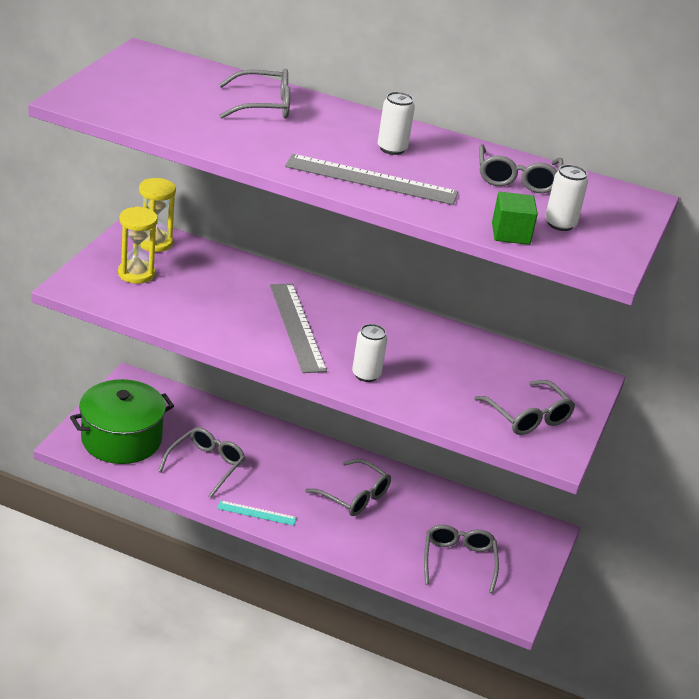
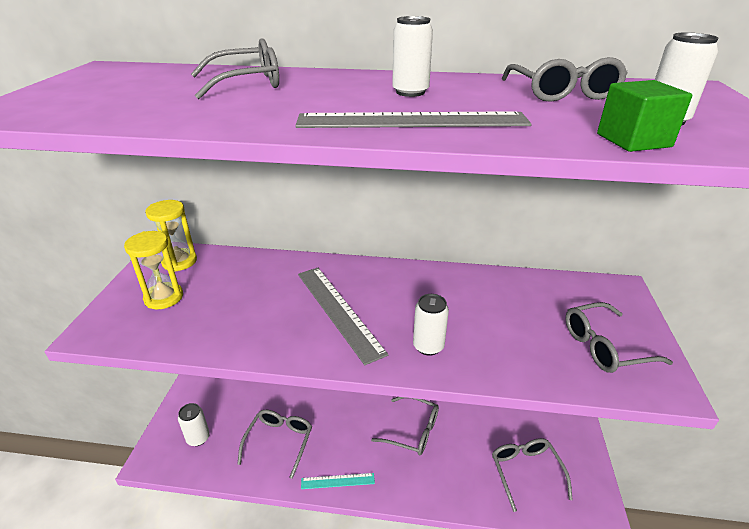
camera: 10 degrees left, 0 degrees up
(121, 439) = (198, 438): green pot -> white can
(528, 417) = (604, 347): grey glasses -> grey glasses turned 120 degrees clockwise

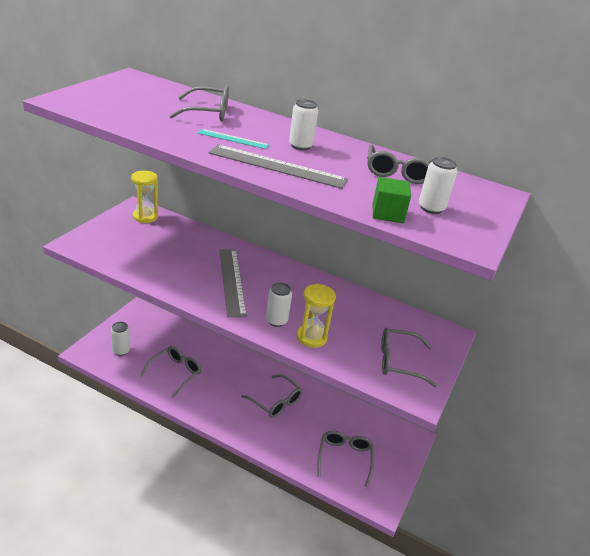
camera: 15 degrees right, 0 degrees up
(164, 297) = (124, 237): yellow hourglass -> yellow hourglass (311, 337)
(338, 481) = (203, 411): turquoise ruler -> turquoise ruler (233, 139)

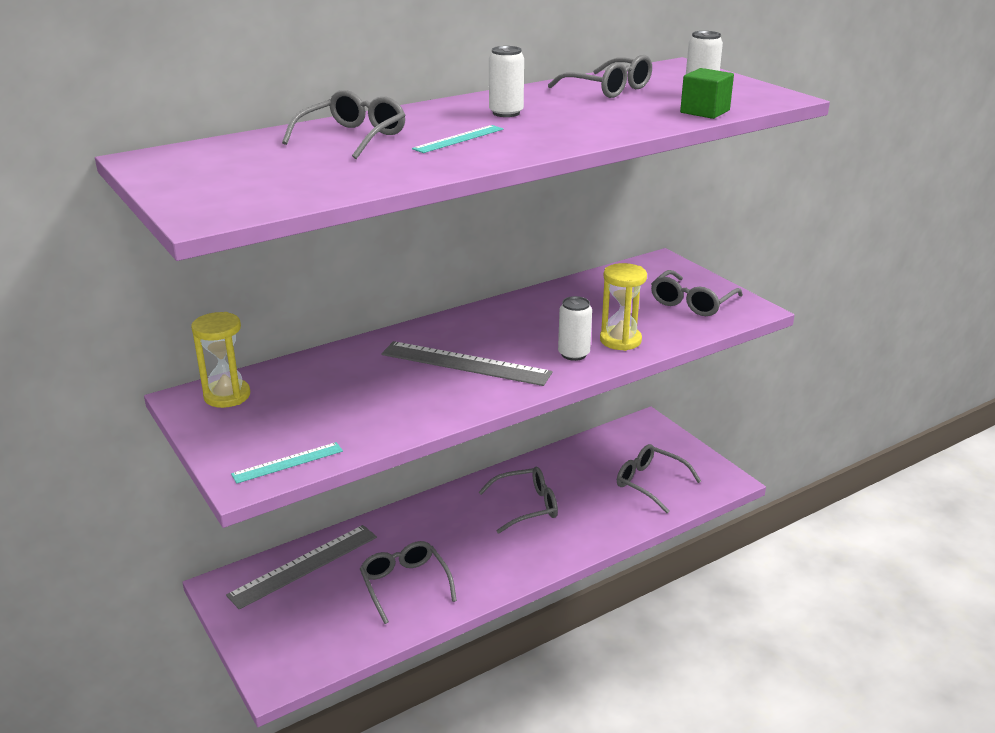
camera: 55 degrees left, 5 degrees down
(94, 251) = (288, 462): none -> turquoise ruler
(121, 350) = (307, 632): white can -> none
(277, 166) = (559, 132): grey ruler -> grey ruler (304, 565)

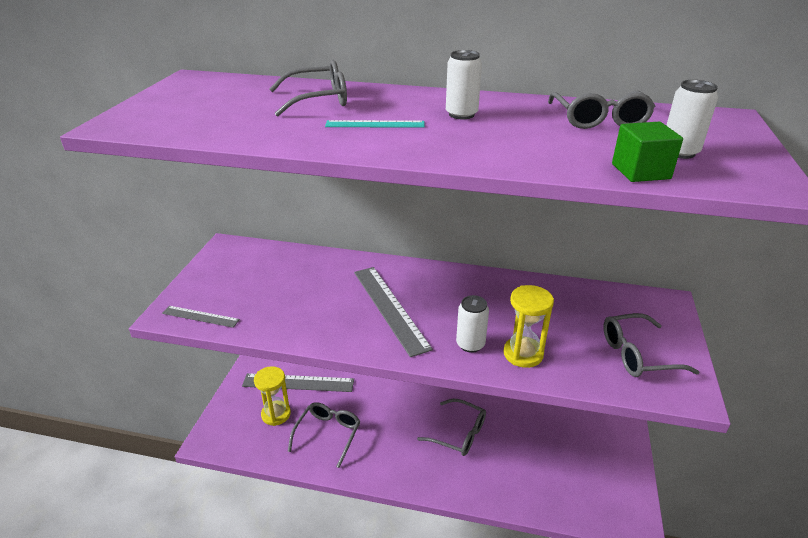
camera: 45 degrees right, 5 degrees up
(227, 396) = (244, 255): yellow hourglass -> yellow hourglass (276, 414)
(288, 462) = (200, 316): turquoise ruler -> grey ruler
(650, 483) = (567, 479): grey glasses -> none

